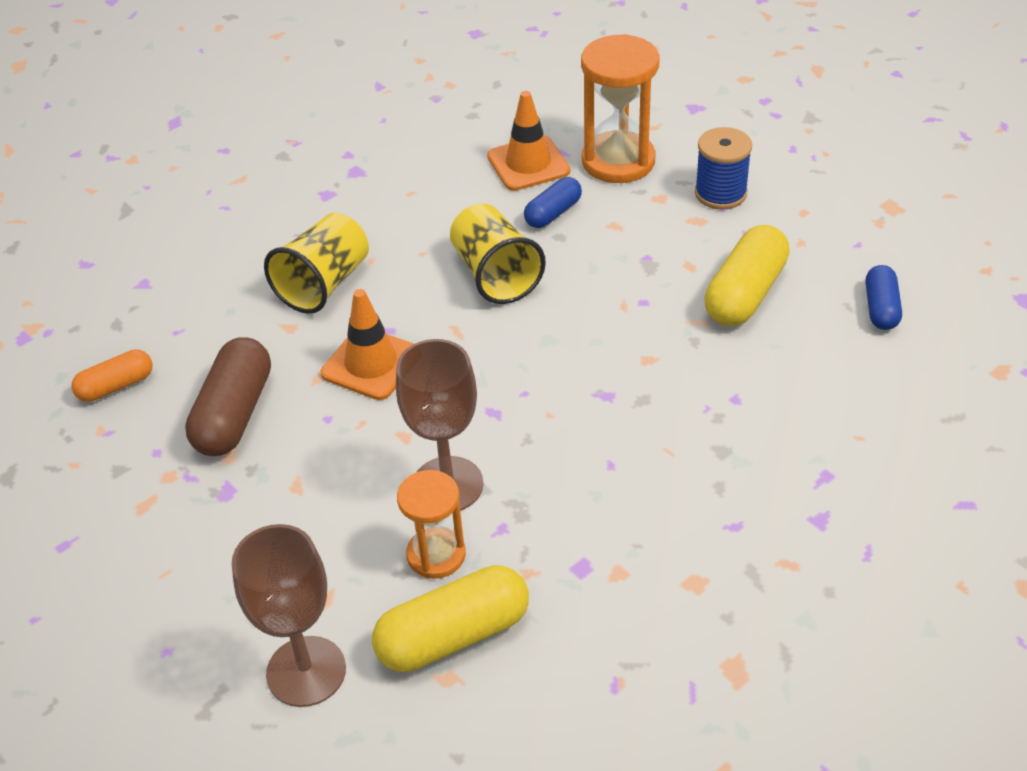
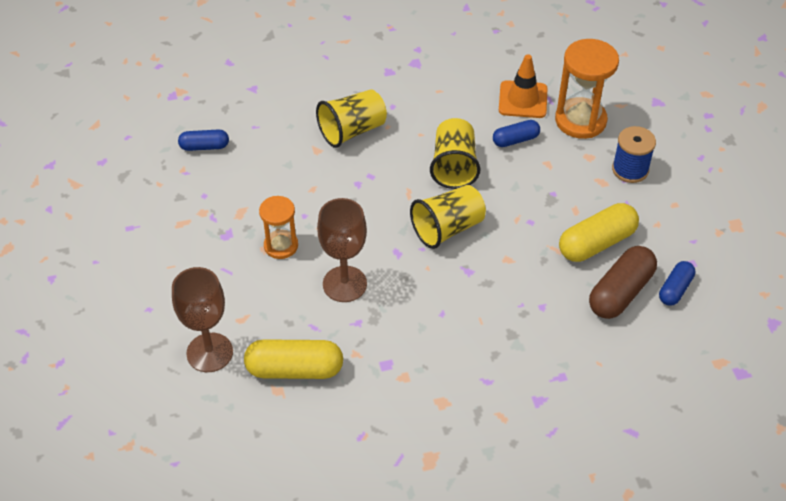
camera: 25 degrees right, 5 degrees up
(116, 386) = (204, 146): orange capsule -> blue capsule
(234, 414) = (256, 191): brown capsule -> brown capsule (620, 292)
(371, 364) = (348, 193): orange traffic cone -> none
(436, 555) = (313, 321): orange hourglass -> orange hourglass (281, 246)
(541, 354) = (447, 228): none -> yellow cup

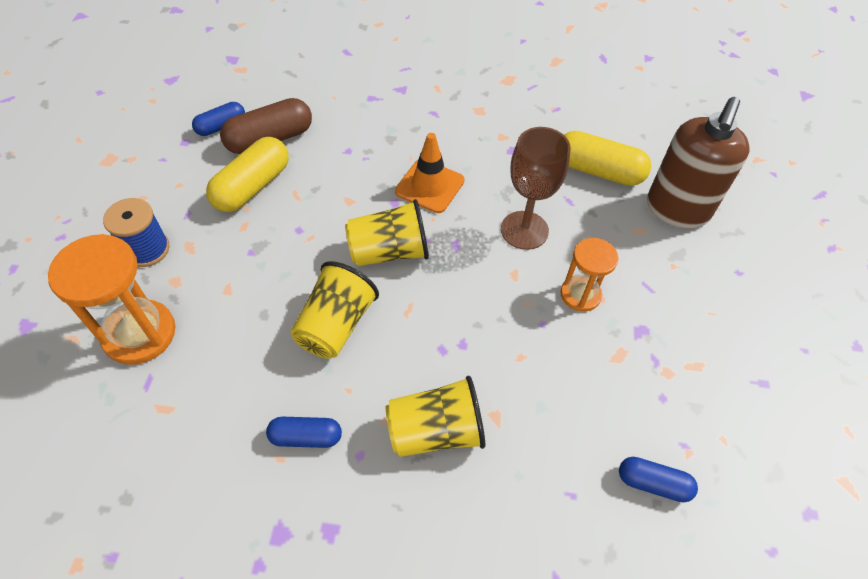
camera: 160 degrees left, 5 degrees up
(209, 352) = (677, 209): brown goblet -> brown soap dispenser
(515, 140) = (238, 335): blue capsule -> blue capsule (306, 437)
(523, 100) = (181, 395): orange traffic cone -> orange traffic cone (429, 186)
(596, 243) = (252, 187): yellow capsule -> yellow capsule turned 45 degrees counterclockwise

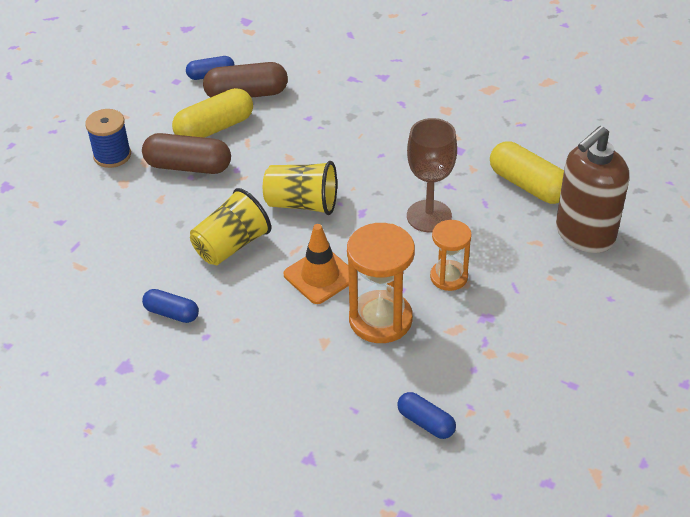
camera: 25 degrees right, 10 degrees down
(139, 334) = (82, 213): orange hourglass -> orange hourglass (380, 319)
(243, 240) = (188, 166): none -> brown capsule
(429, 186) = (364, 162): orange traffic cone -> orange traffic cone (320, 276)
(435, 431) = (271, 337): yellow cup -> none

